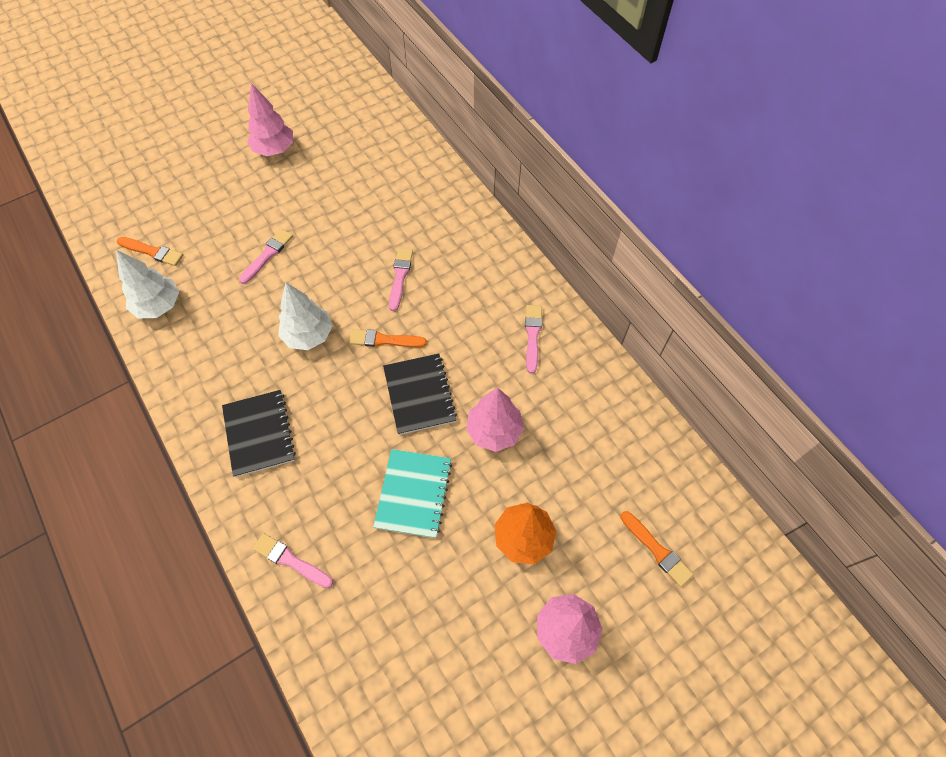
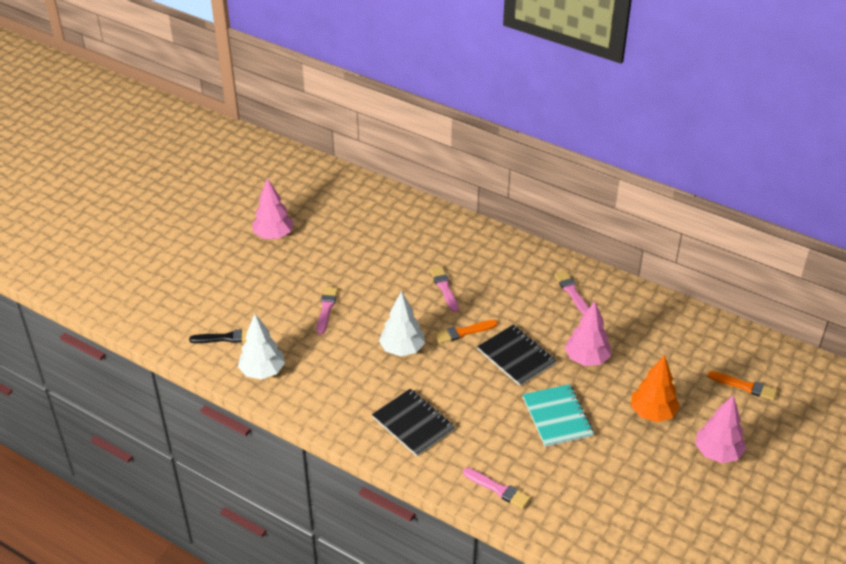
camera: 25 degrees left, 20 degrees down
(152, 252) = (226, 338): orange brush -> black brush
(290, 560) = (498, 489): pink brush -> pink brush turned 150 degrees counterclockwise

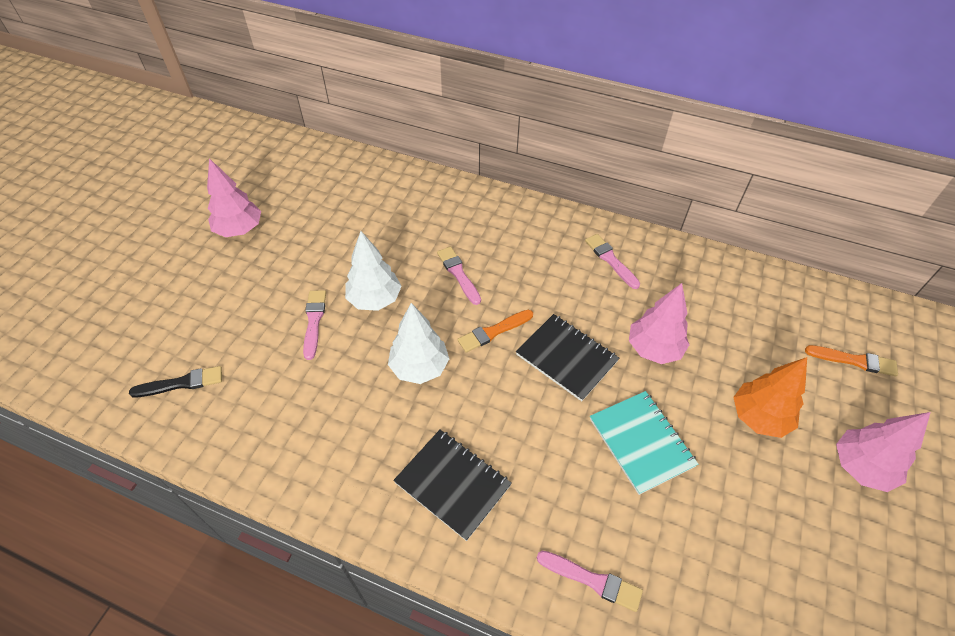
camera: 10 degrees left, 10 degrees up
(262, 371) = (234, 430): white tree -> white tree (374, 299)

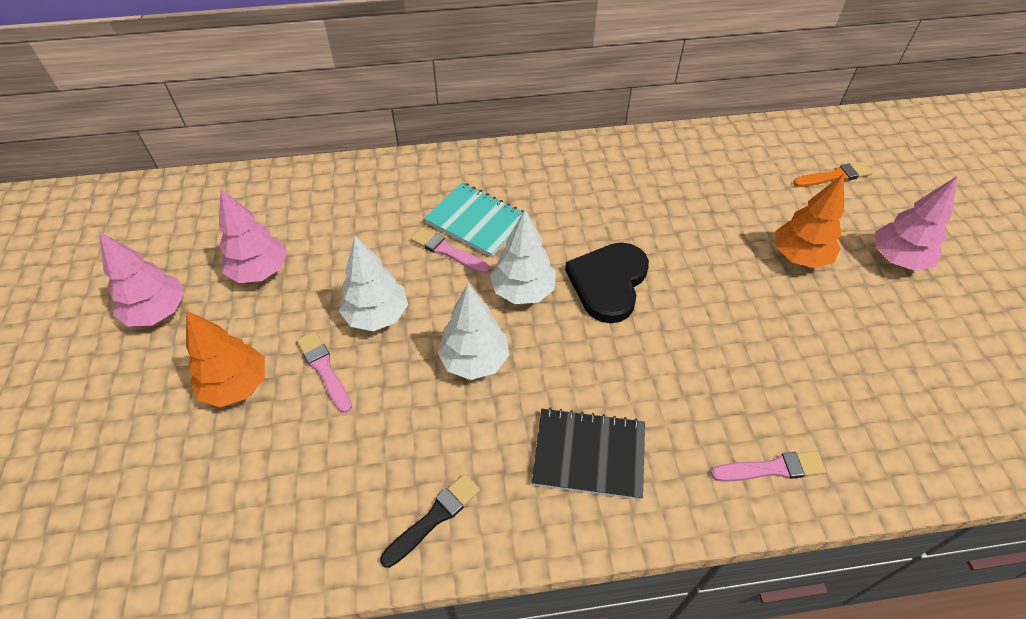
camera: 30 degrees left, 0 degrees up
(182, 383) = (210, 514): black brush -> black brush (434, 518)
(252, 304) = (236, 386): none -> orange tree
(493, 332) = (523, 291): orange brush -> white tree
(566, 358) = (608, 283): black notebook -> black heart
(610, 260) = (583, 176): pink brush -> none
(641, 442) = (725, 326): turquoise notebook -> turquoise notebook (476, 221)
(653, 349) = (677, 239): pink tree -> pink tree (260, 271)

